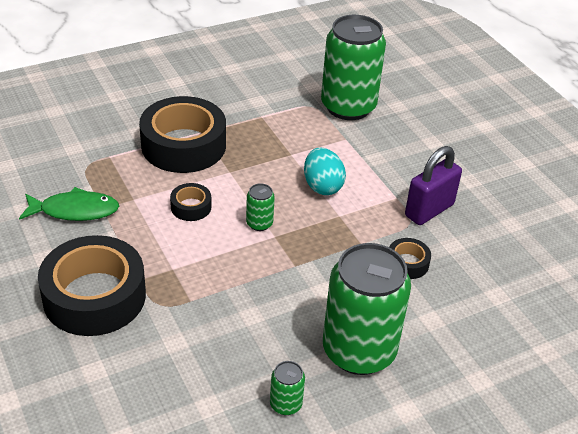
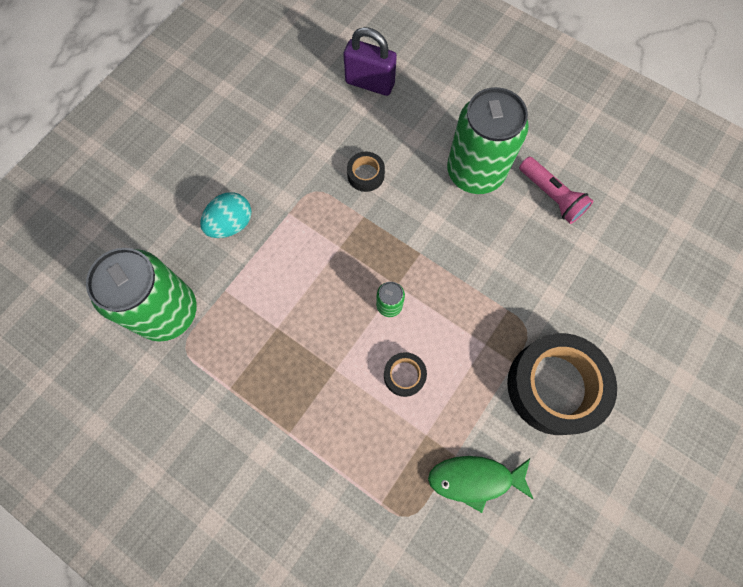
camera: 115 degrees left, 30 degrees up
(75, 210) = (475, 479): green fish -> green fish turned 60 degrees counterclockwise
(183, 145) = (321, 438): black tape -> none
(286, 404) = (551, 196): green can -> pink flashlight
(322, 186) = (308, 278): turquoise egg -> turquoise egg (231, 224)
(429, 210) = (291, 182): purple padlock -> purple padlock (370, 83)

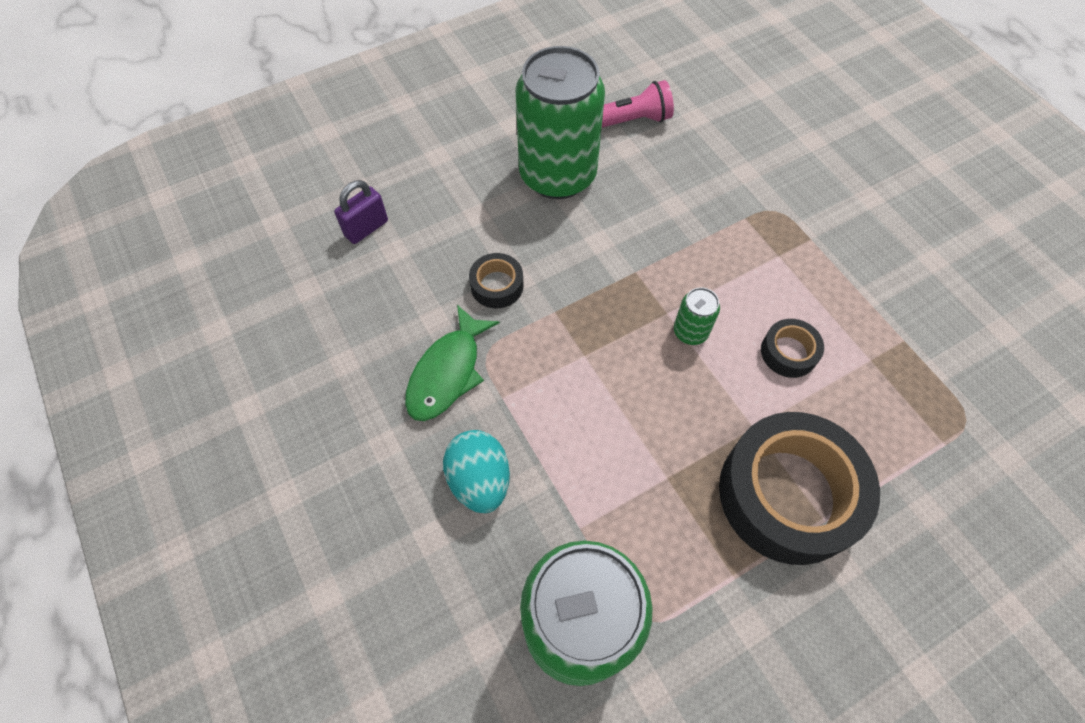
camera: 65 degrees left, 10 degrees down
(370, 83) = (366, 228): purple padlock -> purple padlock, size x0.65
(475, 479) = (937, 332): green fish -> green fish (447, 372)
(554, 386) = (850, 214): black tape -> black tape (788, 494)

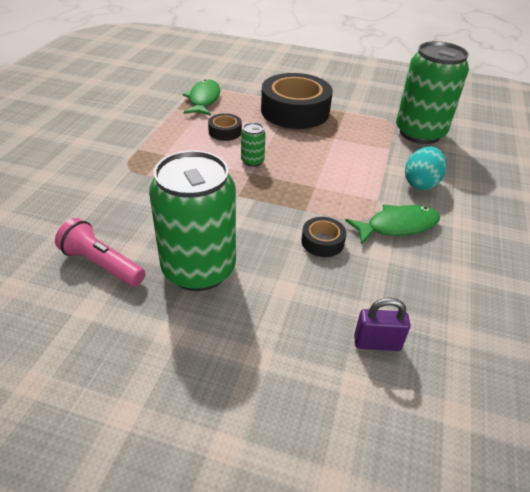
camera: 135 degrees left, 20 degrees down
(913, 392) = (204, 99): none -> green fish

